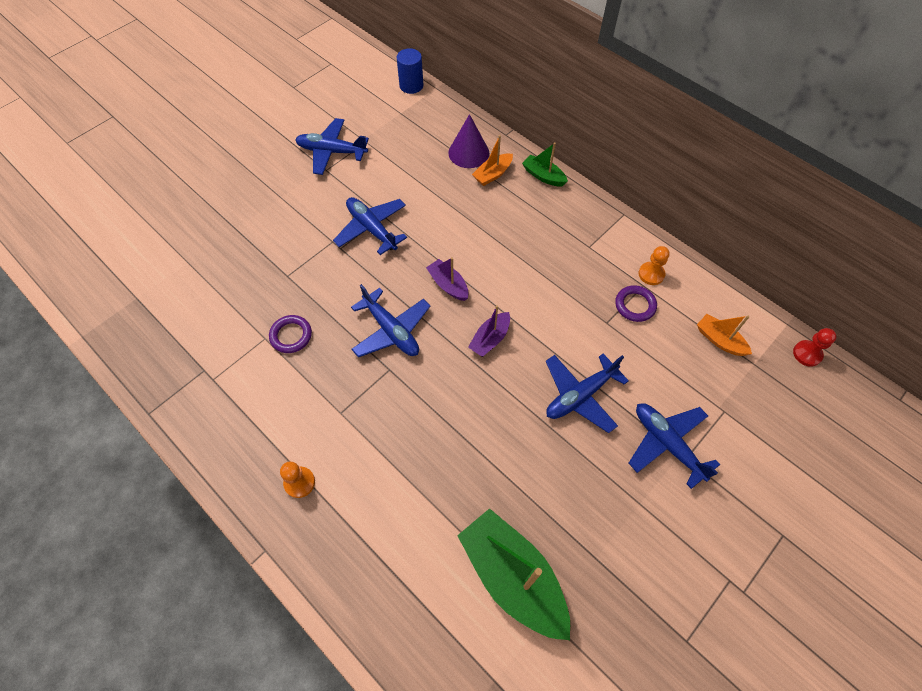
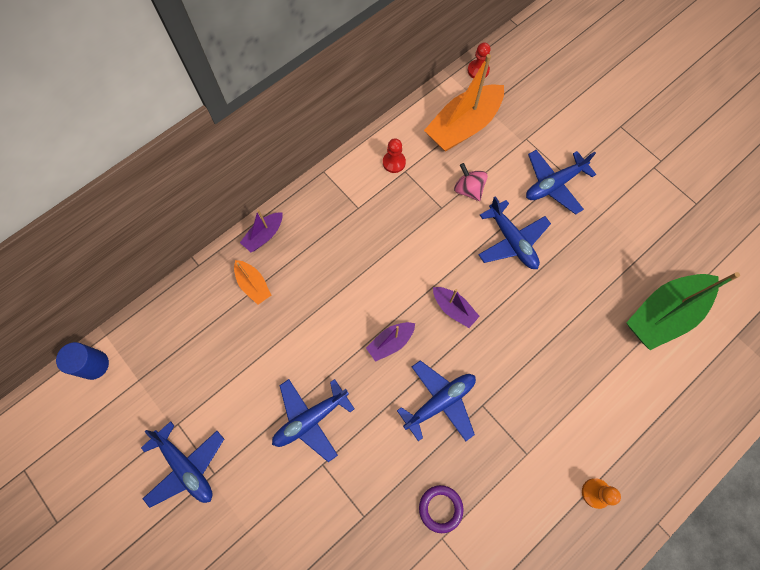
camera: 85 degrees left, 10 degrees up
(332, 152) = (186, 466): blue plane -> blue plane turned 60 degrees counterclockwise
(468, 152) = (218, 307): purple cone -> none
(543, 176) = (264, 235): green boat -> purple boat
(635, 305) = (425, 182): purple ring -> none
(636, 348) = (468, 189): none -> pink spinning top
(651, 274) = (394, 162): orange pawn -> red pawn
(719, 340) = (463, 126): orange boat -> orange boat, size x2.00

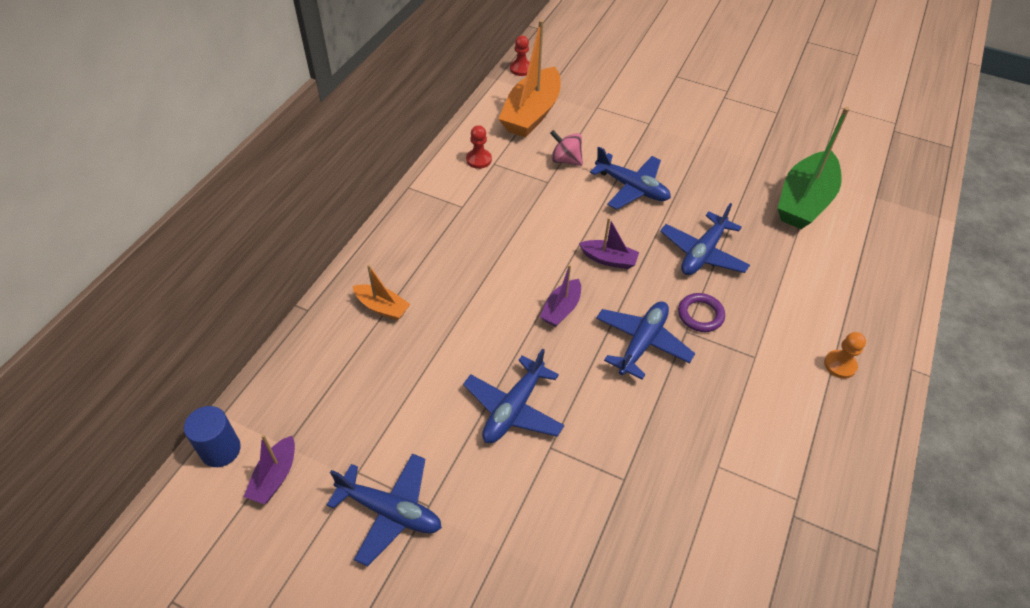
camera: 25 degrees left, 20 degrees down
(264, 235) = (371, 260): purple boat -> purple boat (275, 476)
(440, 508) = (700, 438): purple ring -> purple ring (700, 315)
(554, 184) = (644, 134): blue plane -> blue plane (702, 253)

